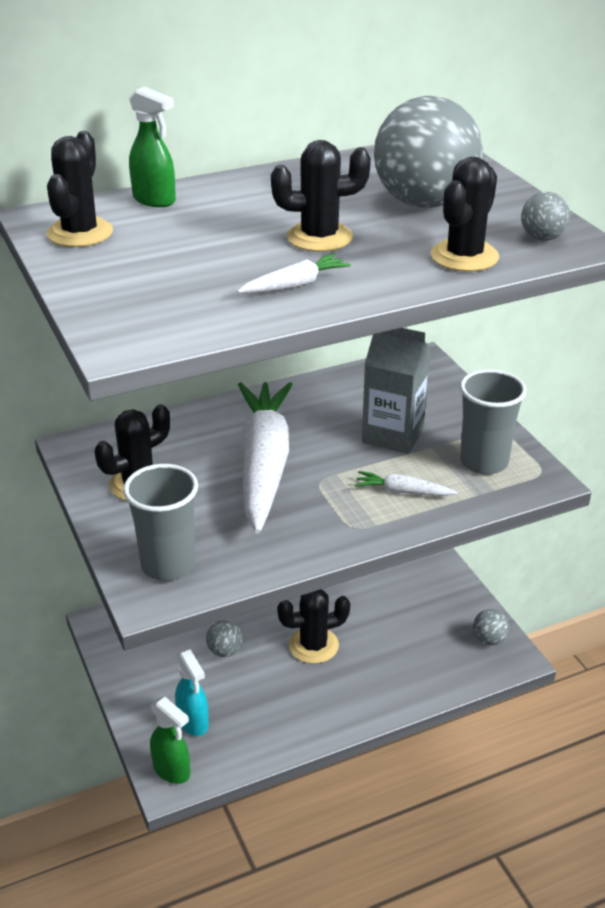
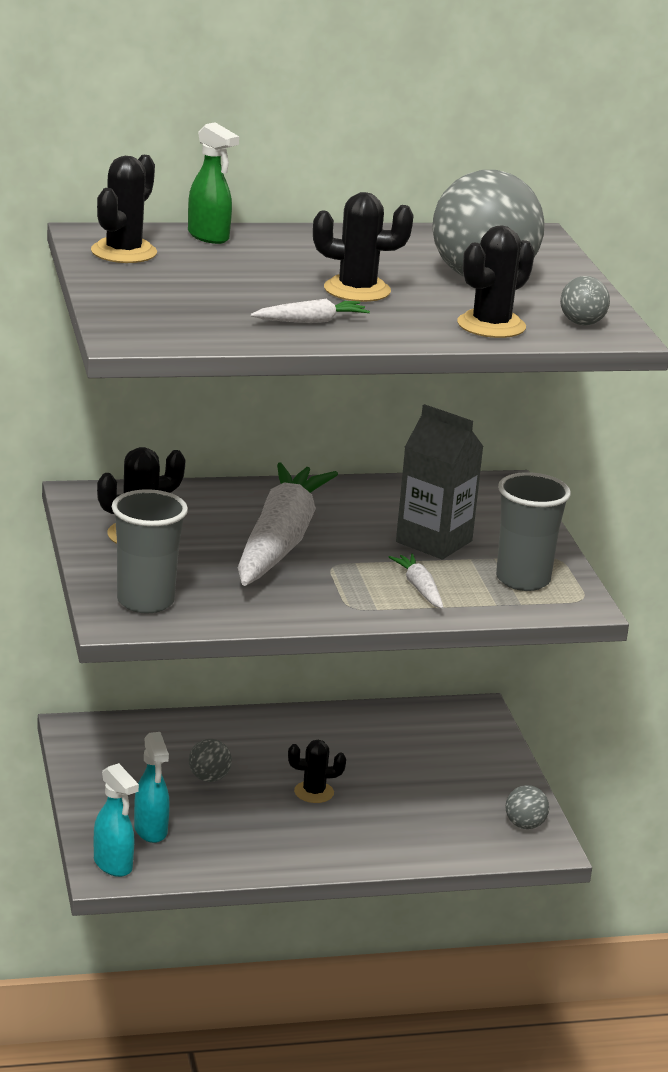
camera: 10 degrees right, 10 degrees down
(172, 770) = (113, 865): green spray bottle -> turquoise spray bottle
(313, 645) = (314, 792): black cactus -> black cactus, size x0.67
(403, 492) = (419, 588): white carrot -> white carrot turned 45 degrees clockwise

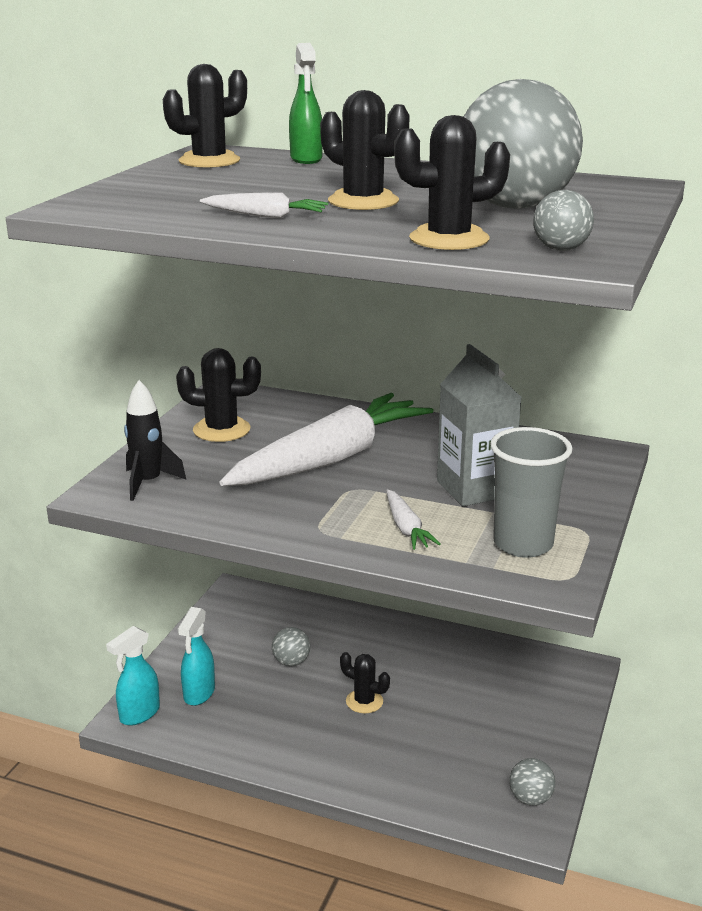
camera: 35 degrees right, 0 degrees up
(113, 865) = (139, 714): turquoise spray bottle -> turquoise spray bottle turned 45 degrees clockwise
(145, 601) = (148, 483): grey cup -> black rocket
(419, 588) = (406, 528): white carrot -> white carrot turned 150 degrees clockwise

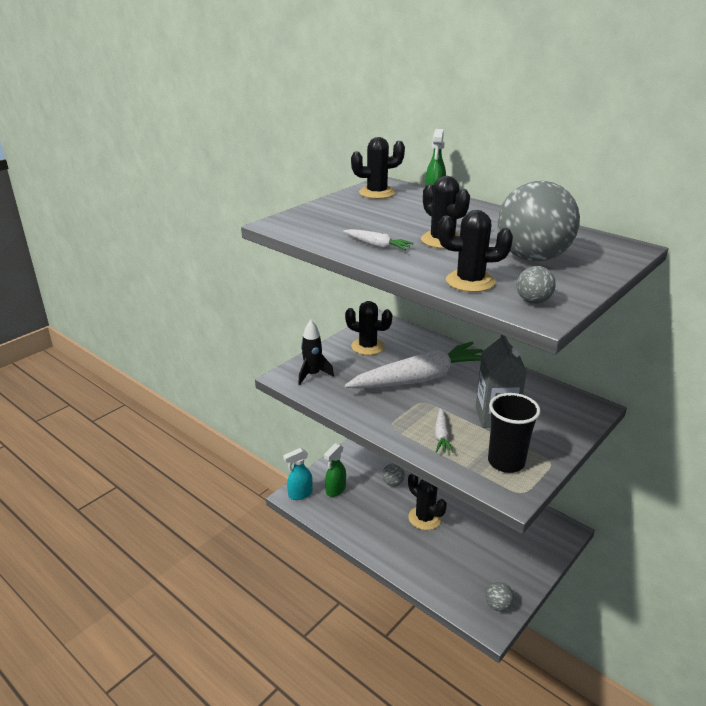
camera: 20 degrees right, 5 degrees up
(199, 694) = (335, 490): turquoise spray bottle -> green spray bottle
(364, 701) = (425, 518): black cactus -> black cactus, size x1.50
(523, 544) = (506, 462): grey cup -> black cup

